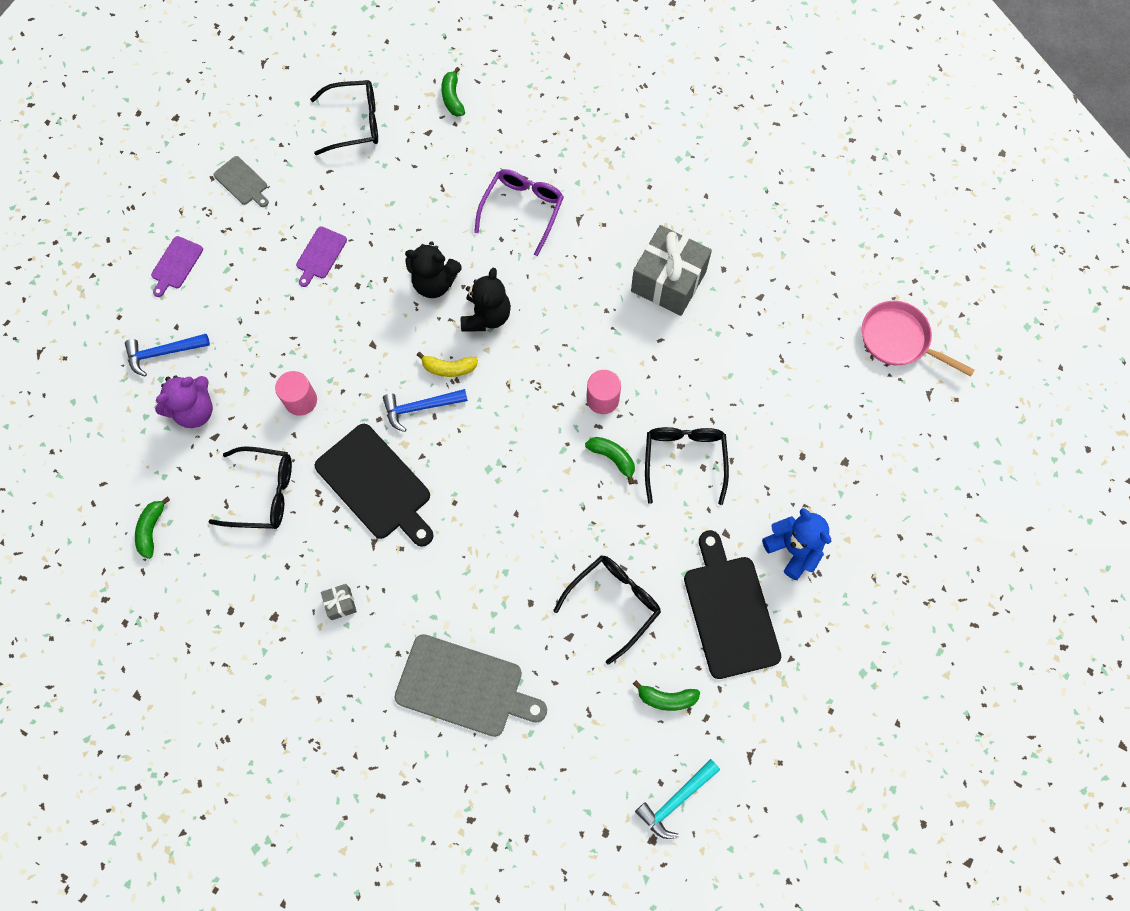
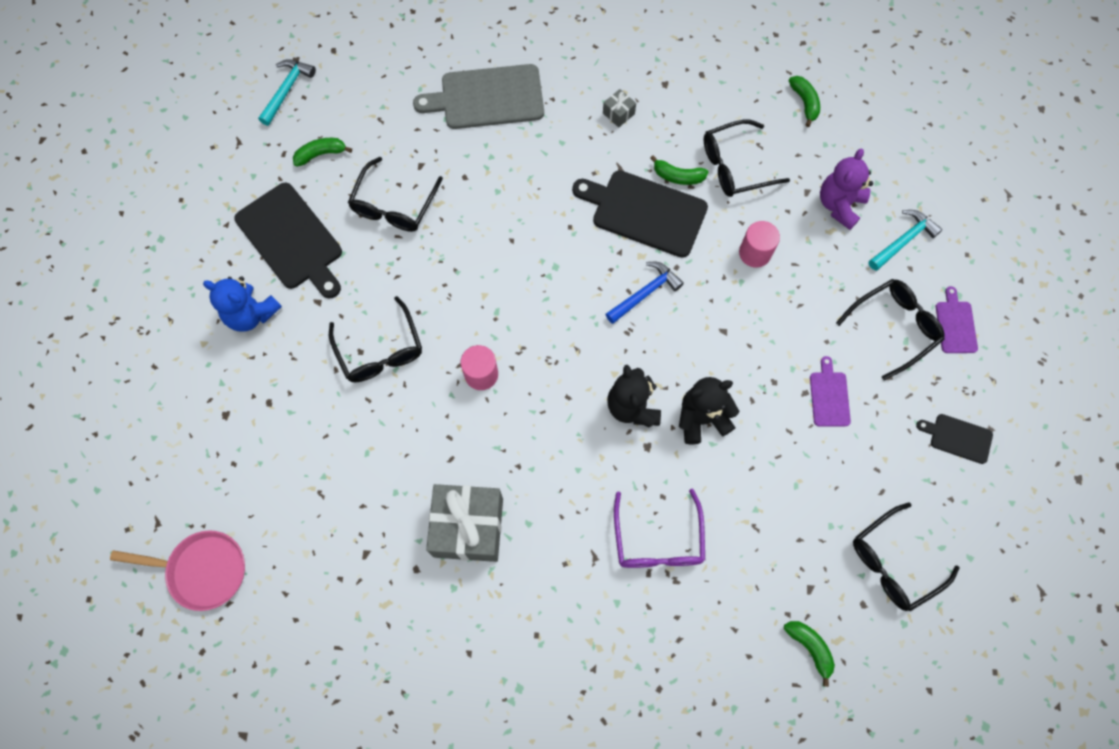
camera: 155 degrees right, 0 degrees up
(163, 353) = (903, 240): blue hammer -> turquoise hammer
(228, 284) = (894, 327): none -> black glasses
(242, 182) = (958, 438): grey cutting board -> black cutting board
(449, 368) = (640, 340): yellow banana -> none
(612, 458) = (447, 323): green banana -> green banana (678, 176)

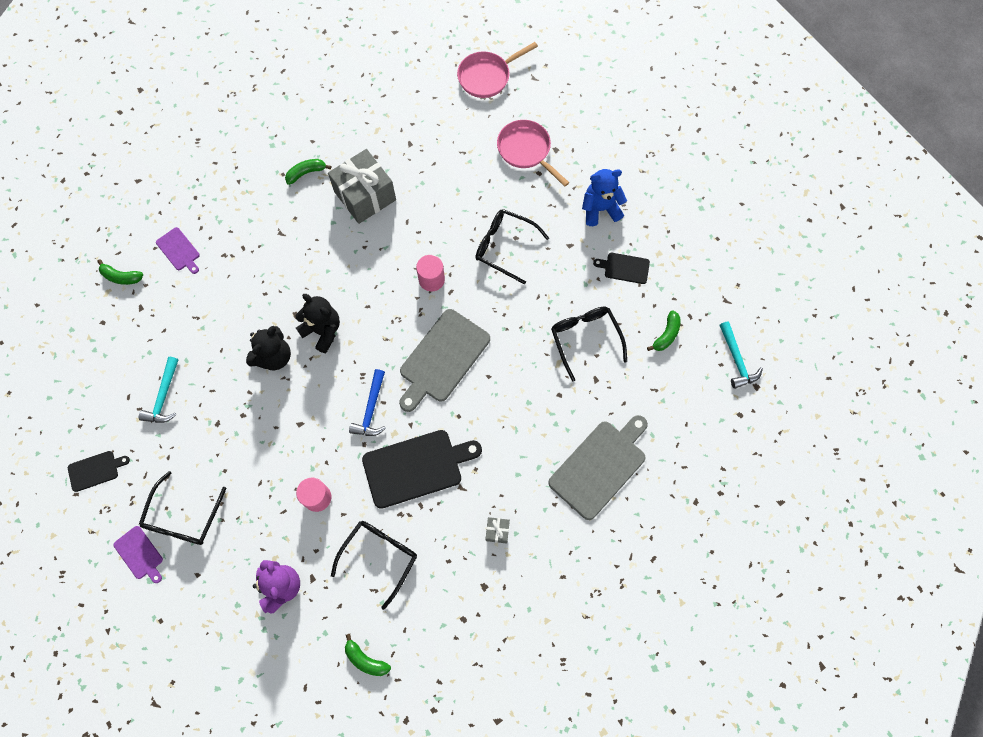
camera: 140 degrees right, 0 degrees up
(255, 439) = (526, 150): none -> pink pan
(291, 239) = (624, 268): black cutting board -> black cutting board, size x0.51
(539, 288) = (442, 358): none -> grey cutting board
(658, 540) = (250, 268): purple glasses -> none
(678, 176) = (414, 514): green banana -> green banana (306, 173)
(829, 396) = (199, 433): purple cutting board -> purple cutting board (179, 250)
(894, 562) = (96, 359): black glasses -> none
(903, 240) = (215, 594): turquoise hammer -> turquoise hammer (164, 396)

